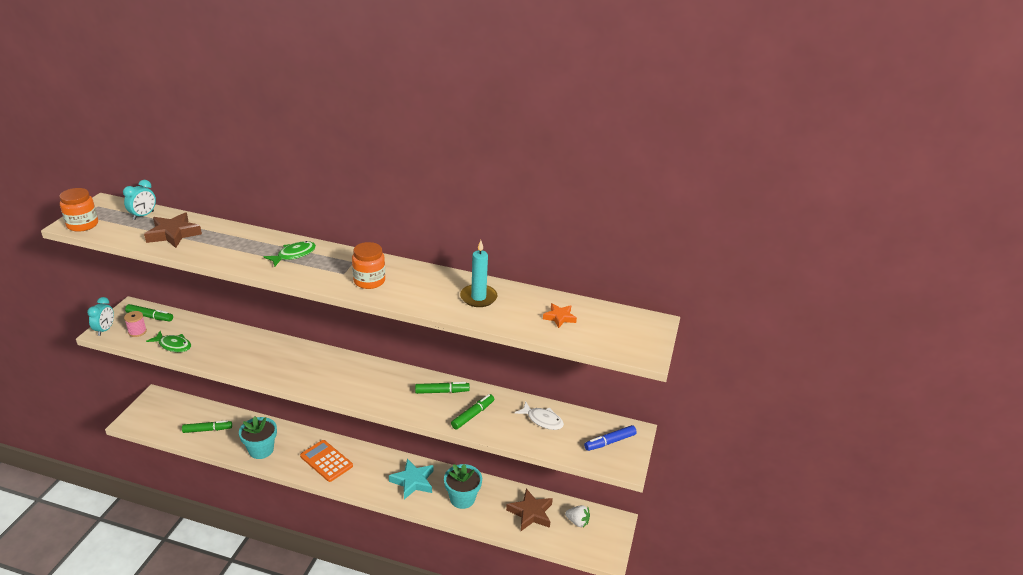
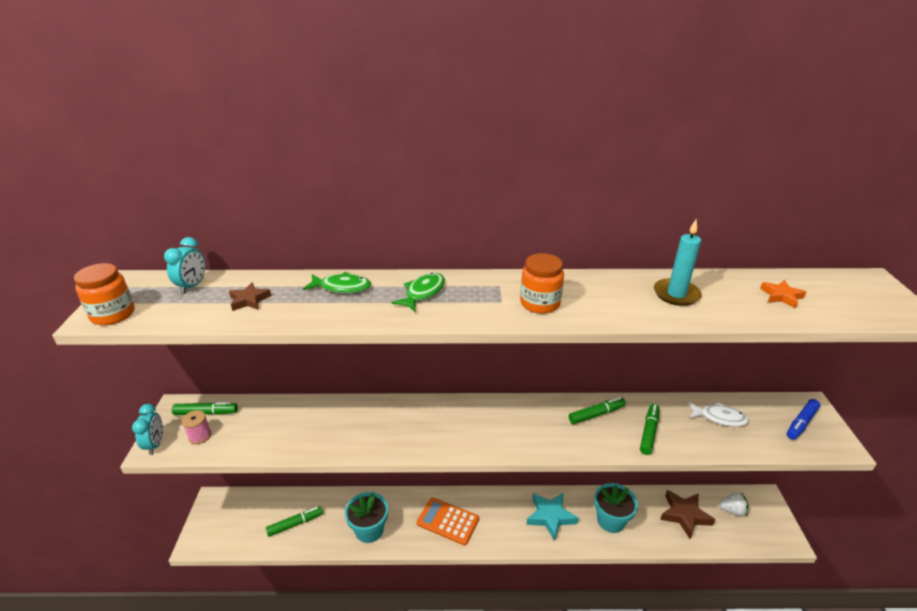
camera: 15 degrees left, 0 degrees up
(173, 234) = (249, 300): brown star -> brown star, size x0.58
(173, 345) = (256, 441): green fish -> green fish (342, 287)

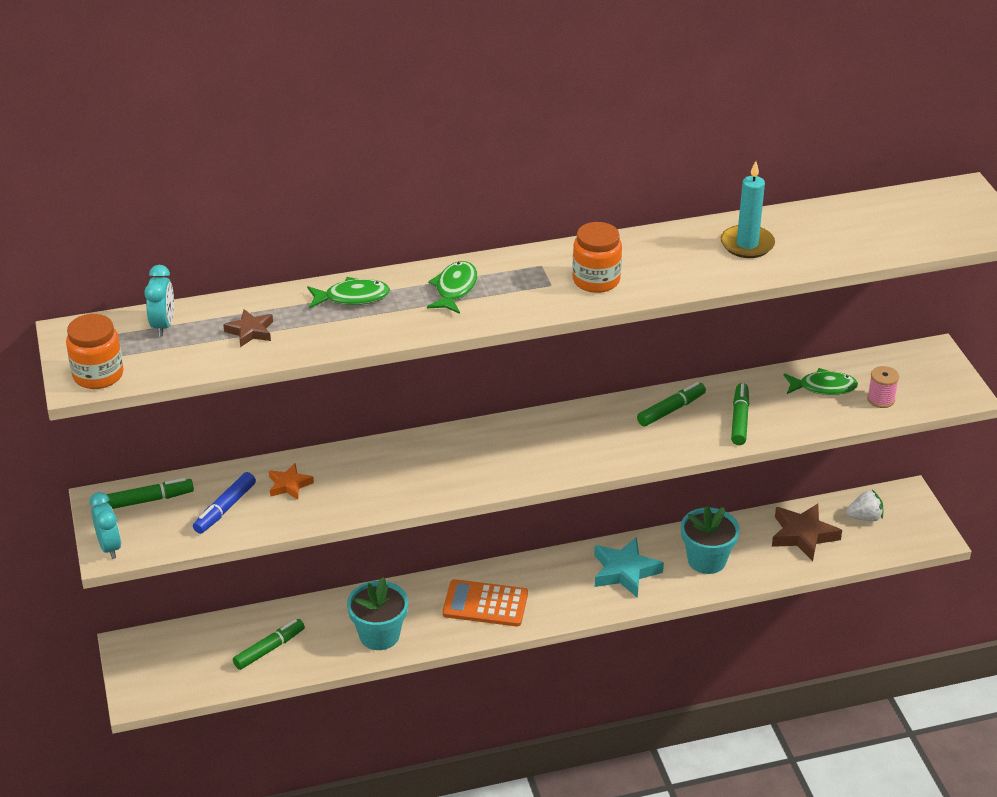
camera: 15 degrees left, 5 degrees up
(200, 436) = (163, 527): pink spool -> pink spool (880, 399)
(719, 417) = (823, 387): white fish -> green fish
(781, 296) = (862, 228): orange star -> orange star (289, 485)
(801, 423) = (921, 376): blue marker -> blue marker (225, 509)

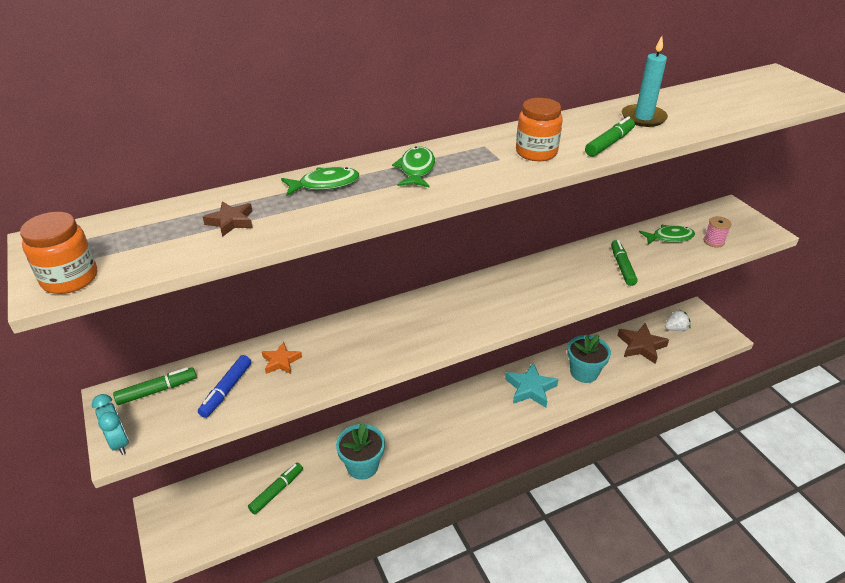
camera: 10 degrees left, 0 degrees up
(163, 325) = (142, 225): turquoise clock -> none
(485, 604) = (437, 428): orange calculator -> none
(671, 410) = (569, 265): green marker -> green marker (609, 143)

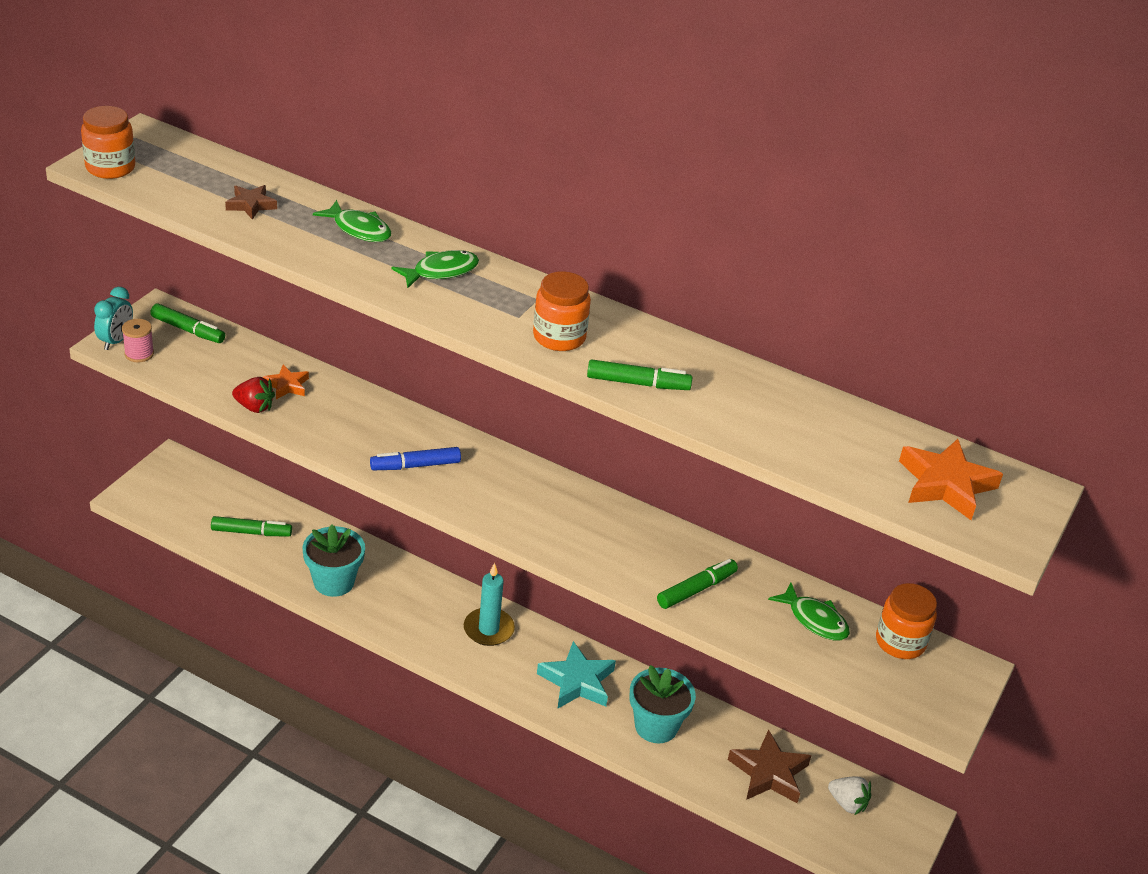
camera: 50 degrees right, 0 degrees up
(226, 390) = (222, 370): blue marker -> blue marker (415, 465)
(288, 389) = (254, 407): none -> red strawberry
(643, 118) = (738, 395): turquoise candle -> turquoise candle (488, 629)
(700, 219) = (900, 642): none -> orange jar
(713, 241) = (852, 668): pink spool -> pink spool (139, 354)
(762, 92) = (946, 485): none -> orange star

